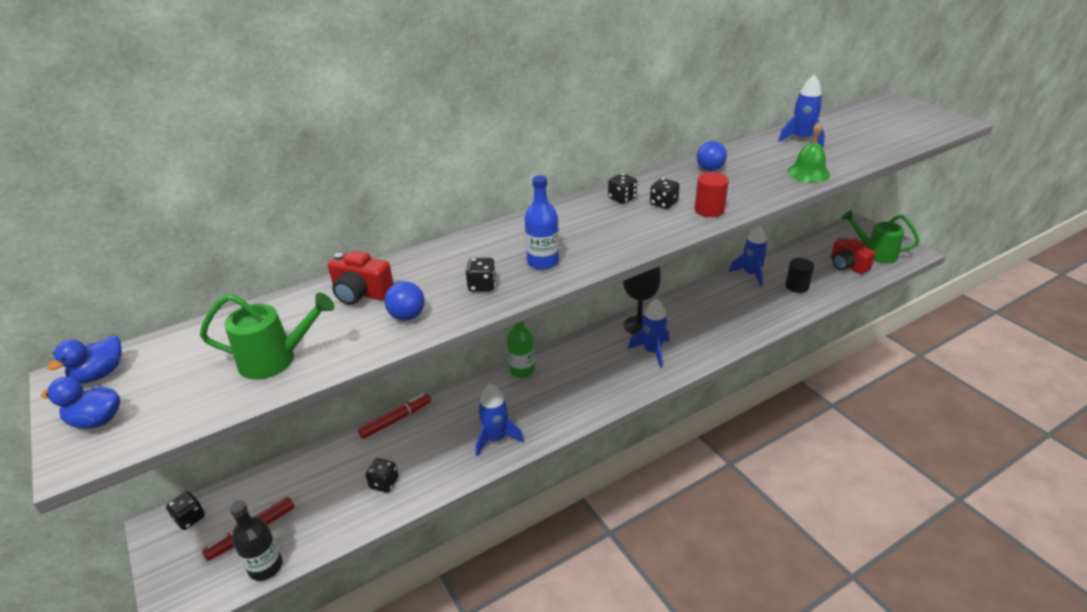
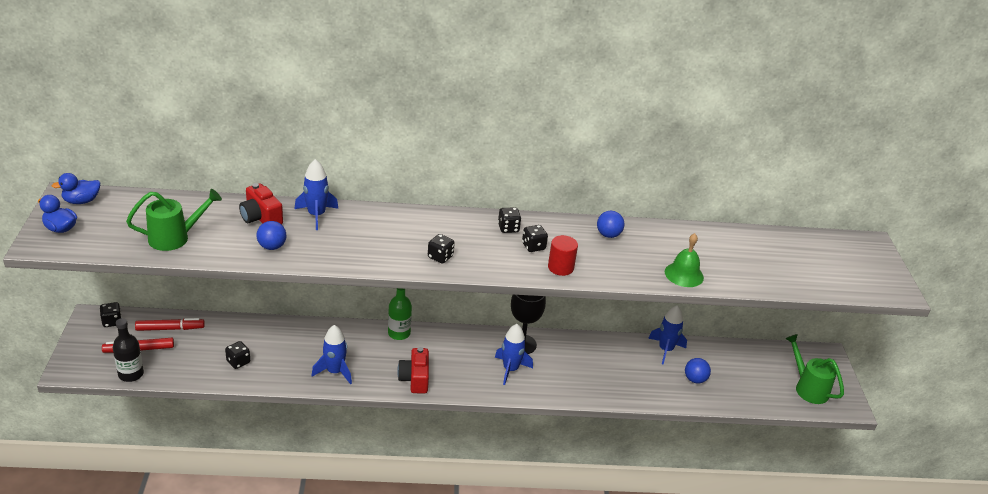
camera: 25 degrees right, 0 degrees up
(276, 360) = (175, 238): green watering can -> green watering can turned 45 degrees counterclockwise
(395, 420) = (281, 324): red marker -> red marker (169, 328)
(482, 286) = (337, 248): black dice -> black dice (440, 257)
(543, 262) = (394, 250): blue bottle -> none
(797, 286) = (695, 379): black cylinder -> blue ball
(801, 139) = (725, 243): blue rocket -> blue rocket (316, 215)
(847, 266) = (765, 385): red camera -> red camera (415, 379)

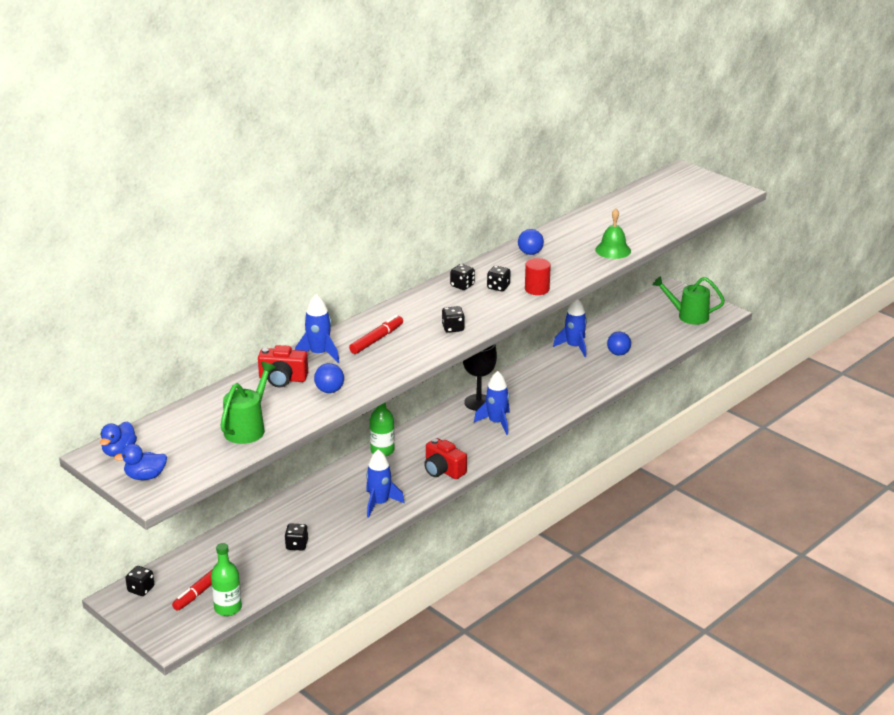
camera: 40 degrees left, 5 degrees down
(131, 374) = (228, 608): black bottle -> green bottle
(169, 328) = (199, 562): red marker -> red marker (376, 340)

